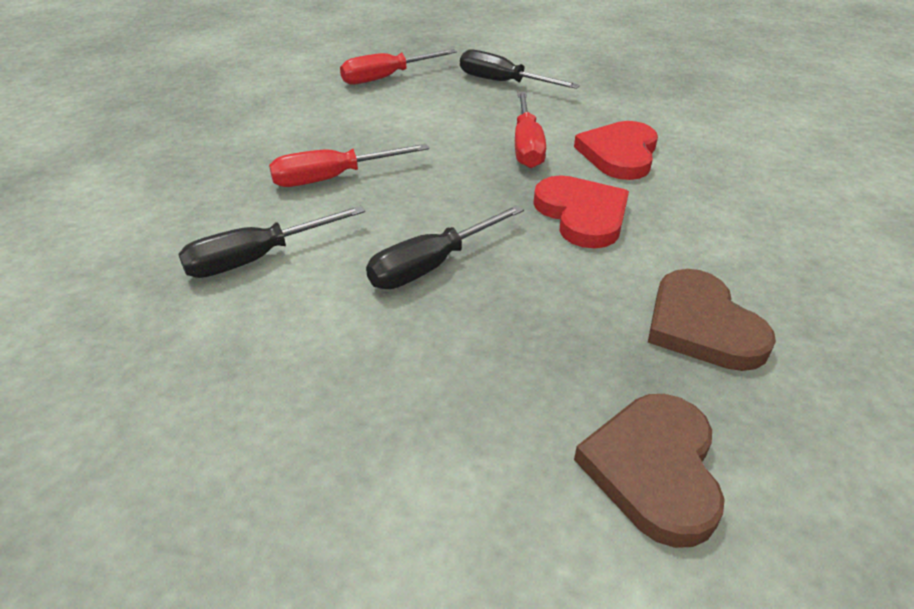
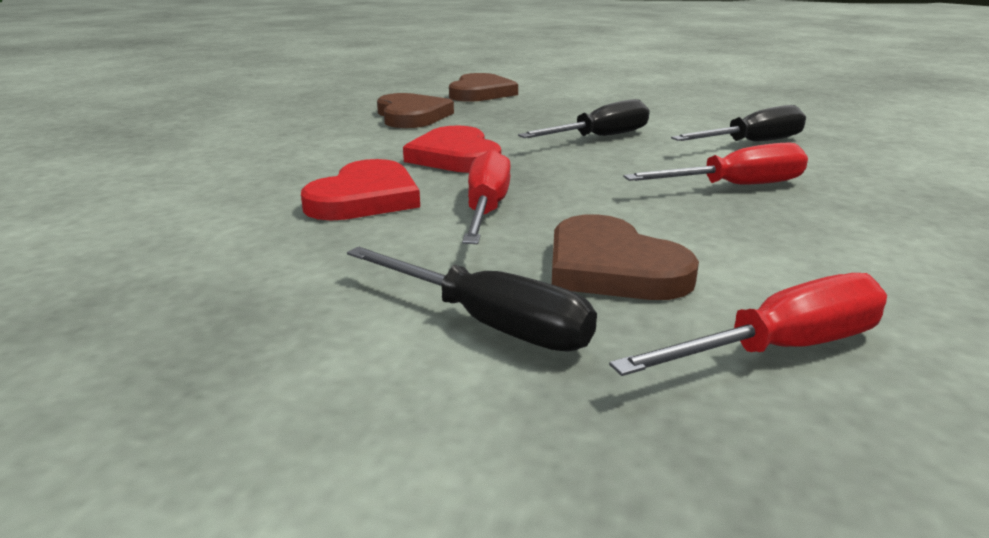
camera: 175 degrees left, 15 degrees down
(446, 108) = (612, 267): none -> brown heart

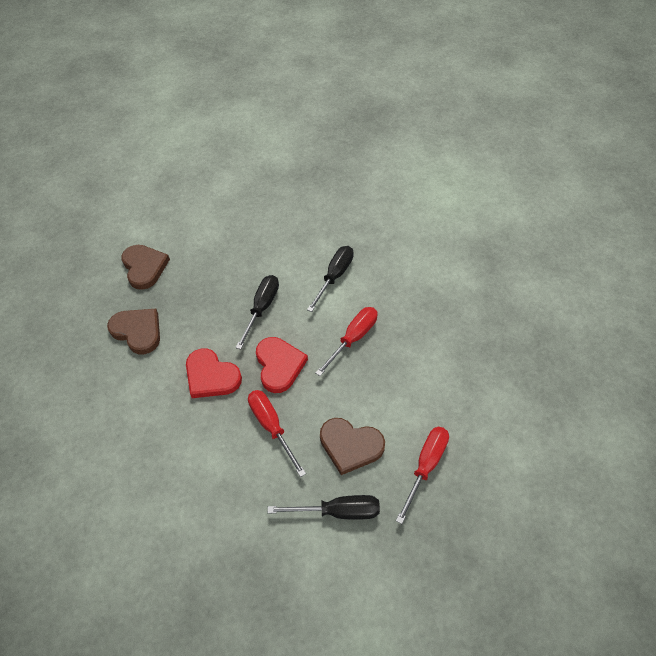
camera: 35 degrees left, 30 degrees up
(365, 198) = (211, 449): red heart -> red heart (279, 365)

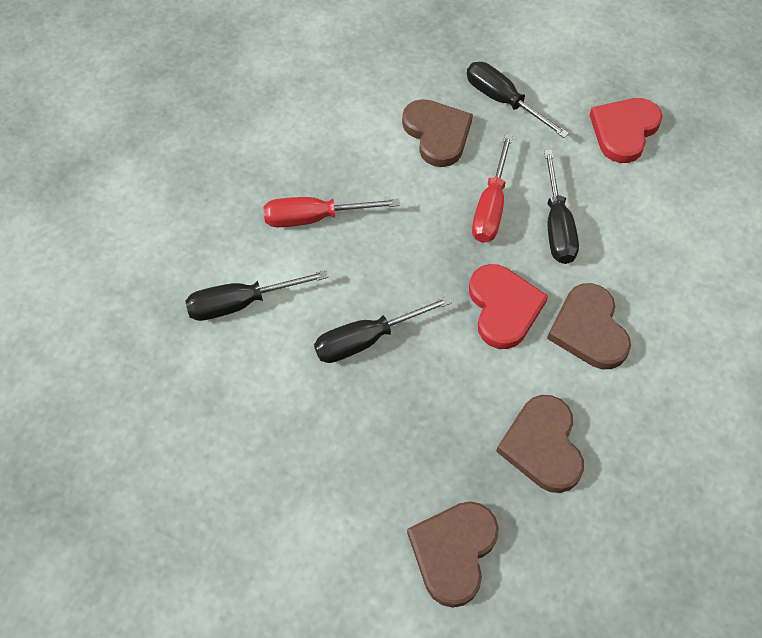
camera: 135 degrees left, 5 degrees up
(156, 402) = (589, 329): none -> brown heart
(223, 449) = (557, 225): none -> black screwdriver
(279, 365) = (420, 257): red heart -> red heart (624, 131)
(425, 466) = (394, 72): red screwdriver -> none

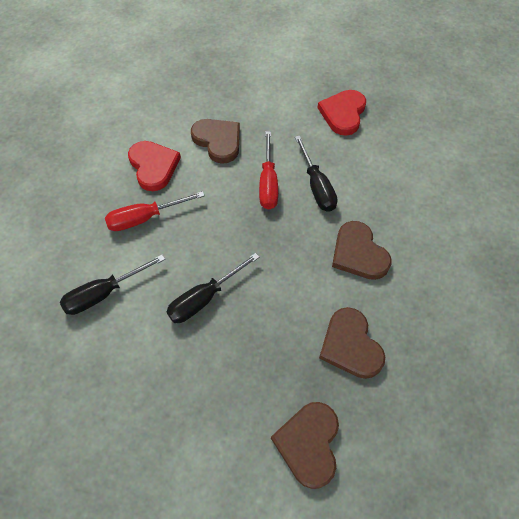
camera: 15 degrees left, 0 degrees up
(503, 101) = (257, 110): black screwdriver -> none
(503, 308) = (296, 252): red heart -> red heart (153, 166)

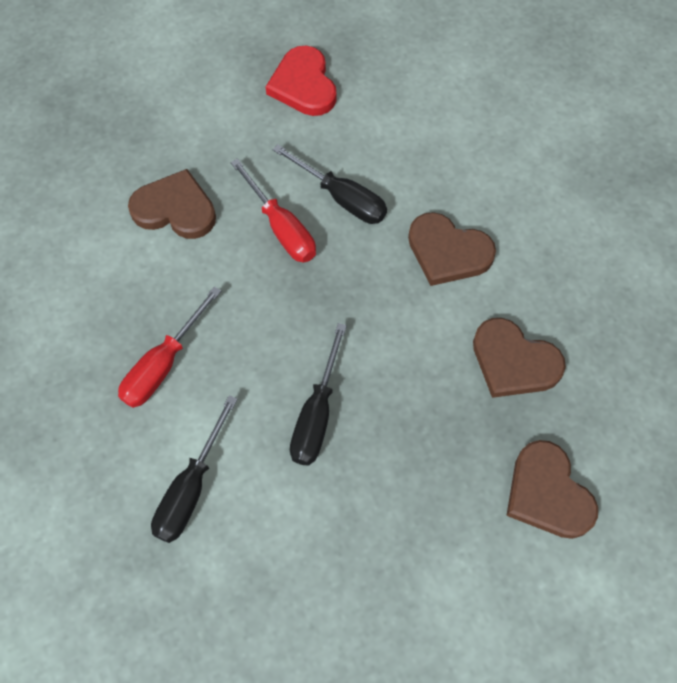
camera: 35 degrees left, 5 degrees up
(153, 166) = (118, 291): red heart -> none

